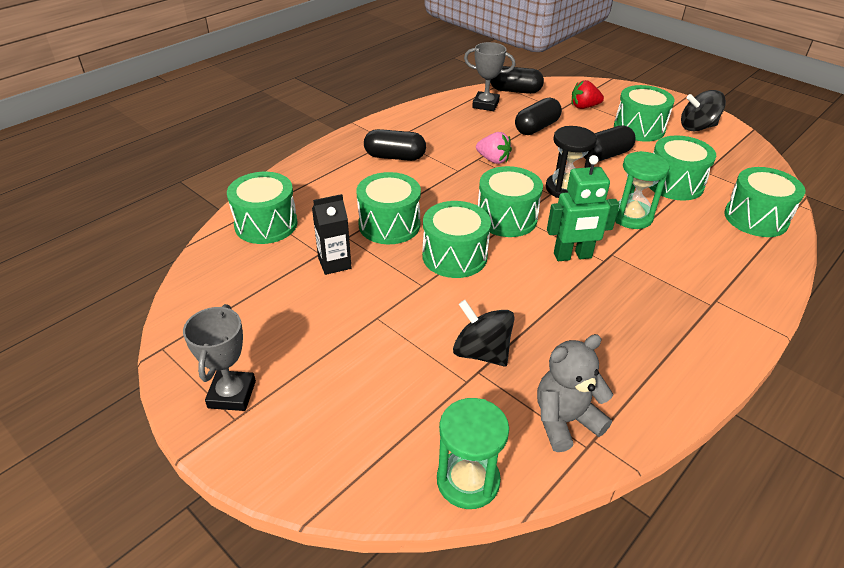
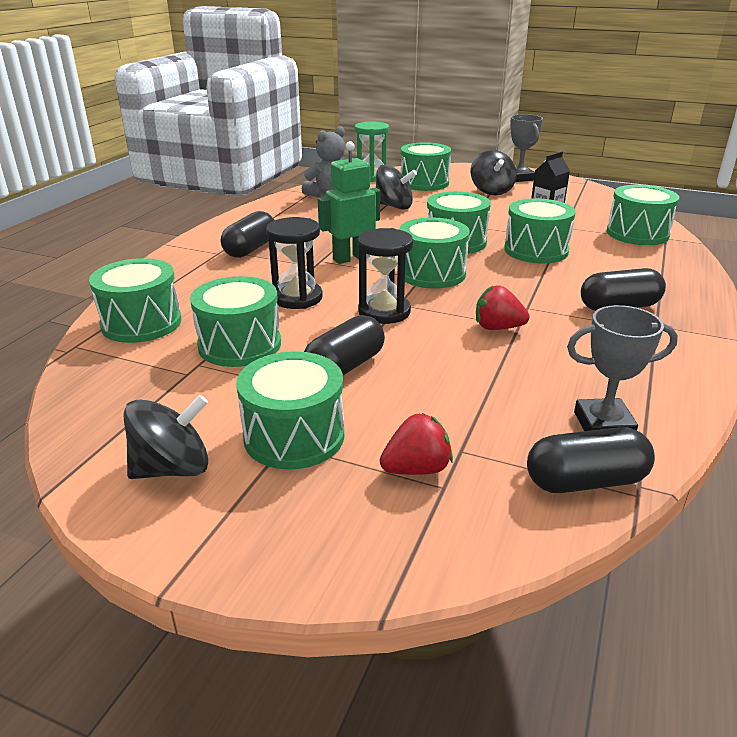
camera: 160 degrees right, 10 degrees down
(317, 360) = (491, 191): none -> black spinning top
(393, 422) = (424, 183): none -> green drum
(493, 160) = (497, 328): pink strawberry -> red strawberry
(536, 127) = (476, 394): black capsule -> black capsule (250, 249)
(631, 216) = (297, 298): green hourglass -> black hourglass

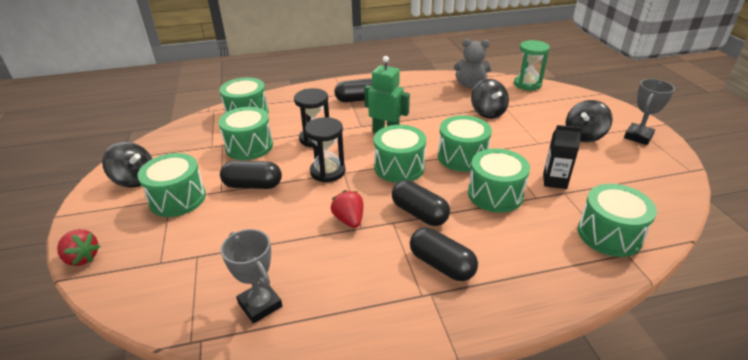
camera: 55 degrees right, 5 degrees up
(416, 469) = (170, 247): red strawberry -> red strawberry (82, 258)
(424, 183) = (551, 105): green drum -> none
(585, 481) = (192, 315): black capsule -> black capsule (419, 213)

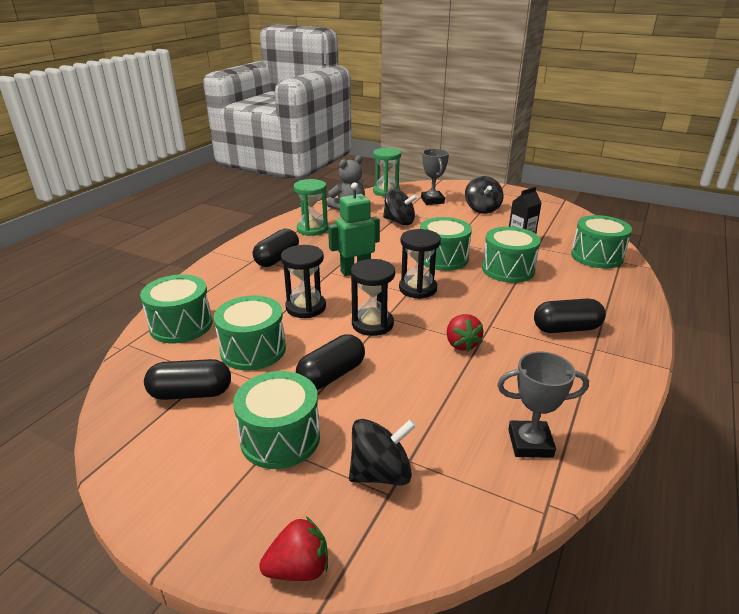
camera: 50 degrees left, 5 degrees down
(134, 179) = (182, 462): black spinning top -> black spinning top (381, 473)
(349, 220) = (461, 344): red strawberry -> red strawberry turned 120 degrees counterclockwise
(399, 167) = (417, 289): green drum -> black hourglass
(416, 90) = (312, 229): none -> green hourglass
(419, 213) = (493, 309): black capsule -> black capsule (191, 393)
(638, 137) = (508, 197): grey trophy -> grey trophy (432, 200)

